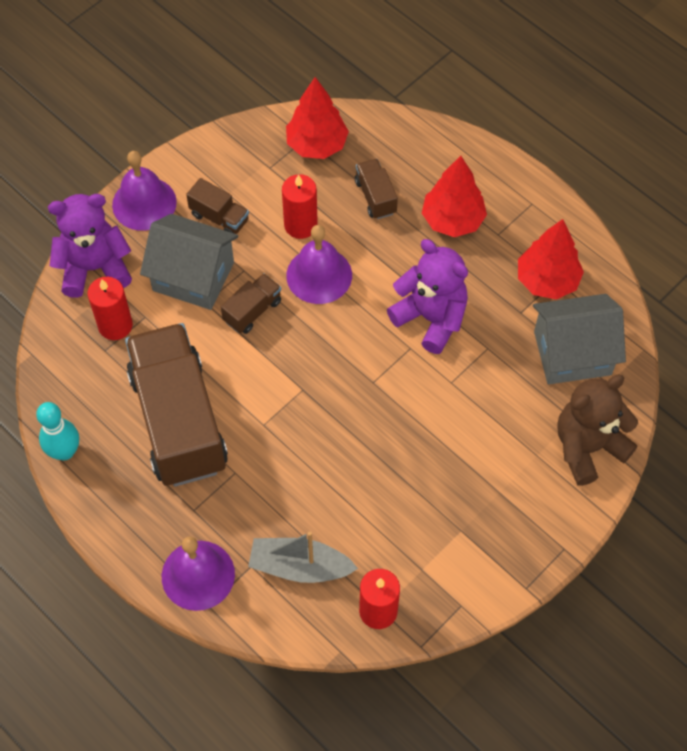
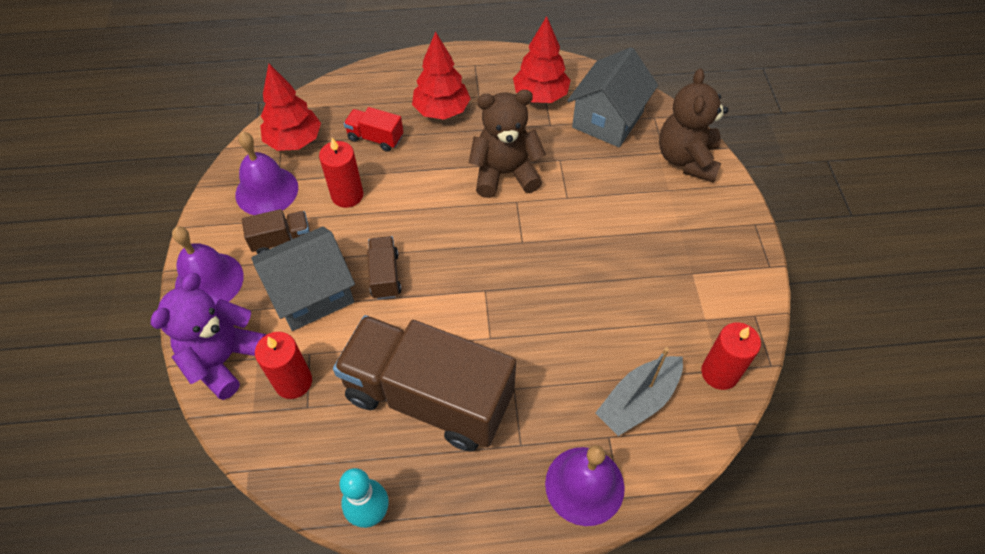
camera: 50 degrees left, 5 degrees down
(319, 275) = (400, 213): purple bell -> purple bell (267, 191)
(375, 197) = (375, 138): brown truck -> red truck
(431, 318) = (505, 174): purple teddy bear -> brown teddy bear

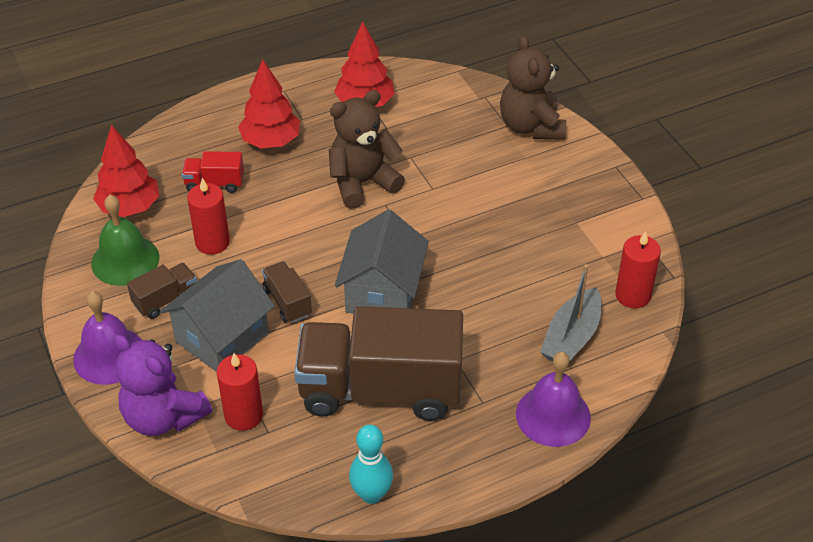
camera: 20 degrees left, 10 degrees down
(224, 359) = (163, 417): purple teddy bear -> purple teddy bear turned 60 degrees counterclockwise
(267, 191) = (125, 260): purple bell -> green bell
(607, 120) = (441, 109): grey house -> grey house (382, 292)

